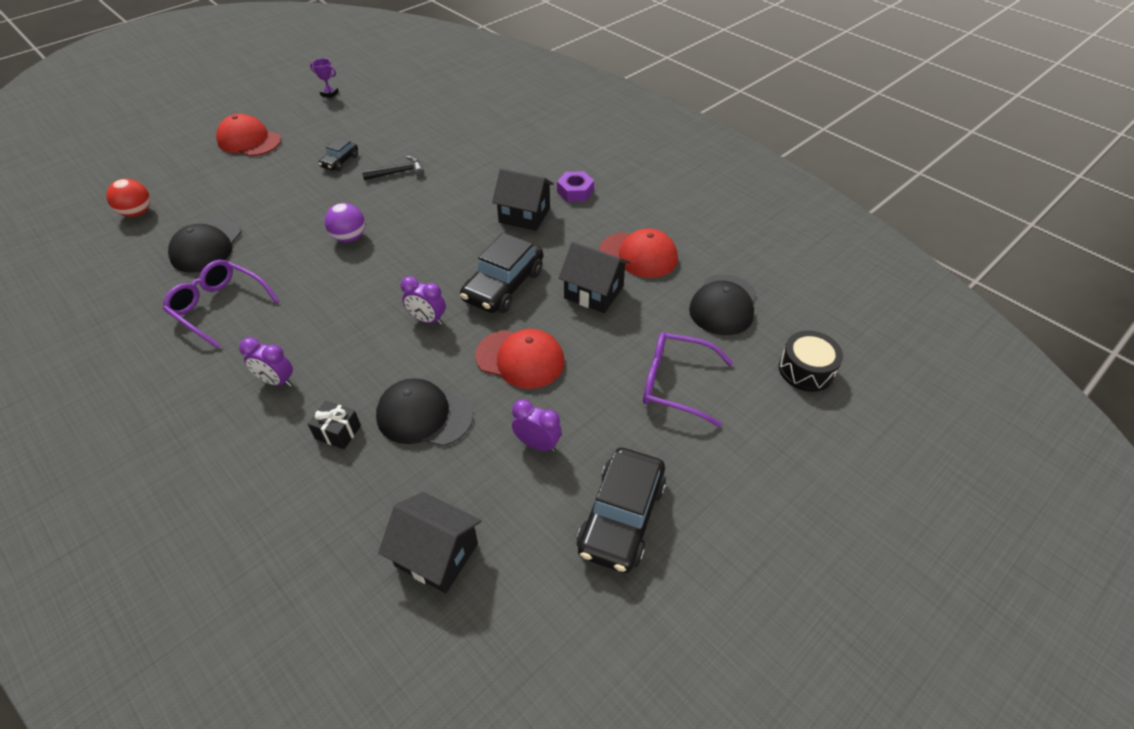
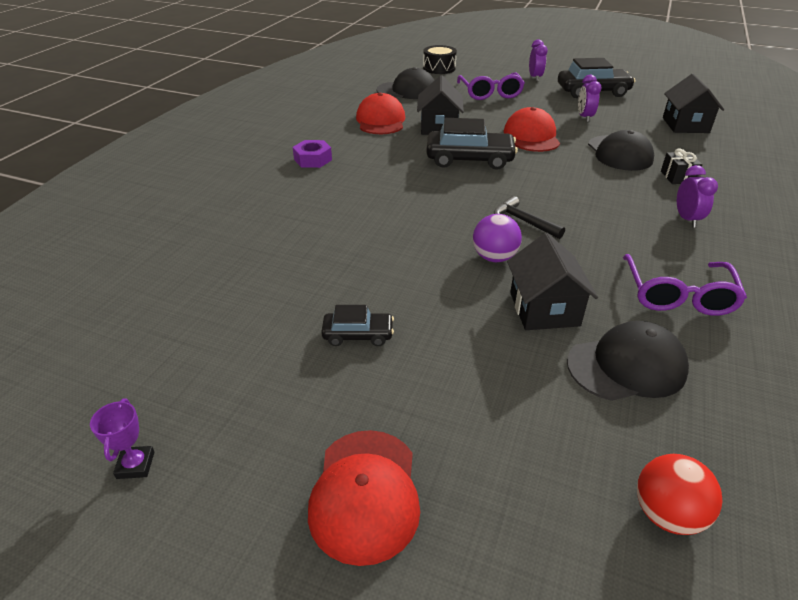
camera: 115 degrees left, 10 degrees down
(397, 172) = (351, 272): black hammer -> black hammer (523, 221)
(427, 320) = (542, 178): purple clock -> purple clock (535, 78)
(524, 215) = (369, 174): black house -> black house (544, 309)

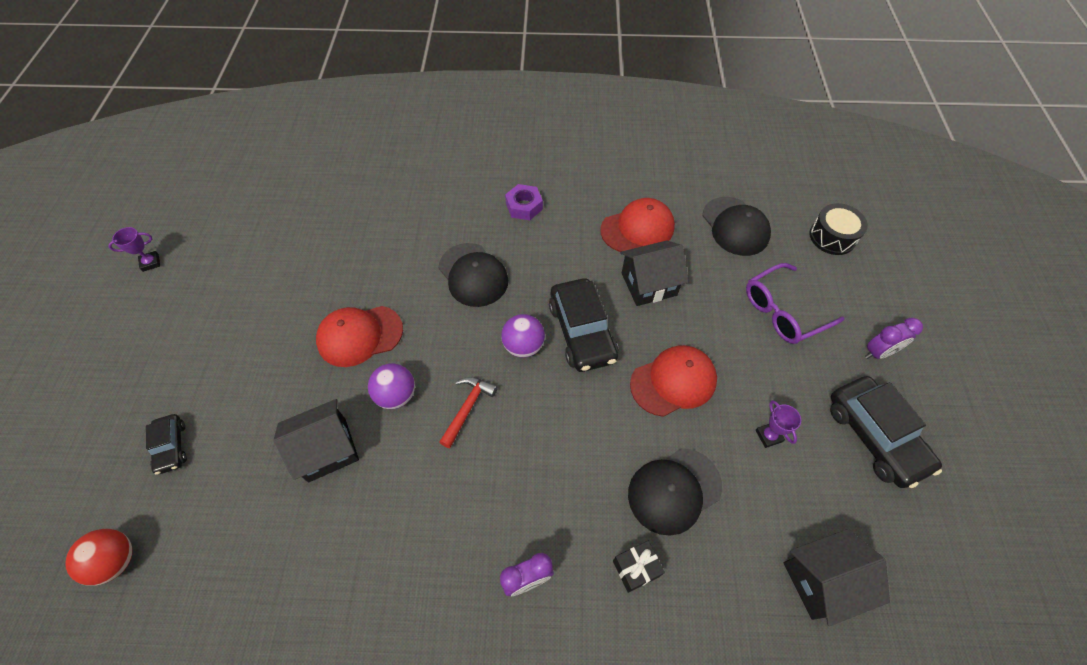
camera: 70 degrees right, 20 degrees up
(358, 335) = (273, 327): black car -> black car (171, 447)
(365, 494) = (132, 378): red cap -> red cap (359, 335)
(470, 185) = (523, 346): none -> purple ball
(523, 221) = (467, 408): black hammer -> red hammer
(584, 117) = (768, 436): purple clock -> purple trophy
(627, 366) = (262, 525): black cap -> black cap (473, 275)
(678, 295) = (371, 568): purple glasses -> none

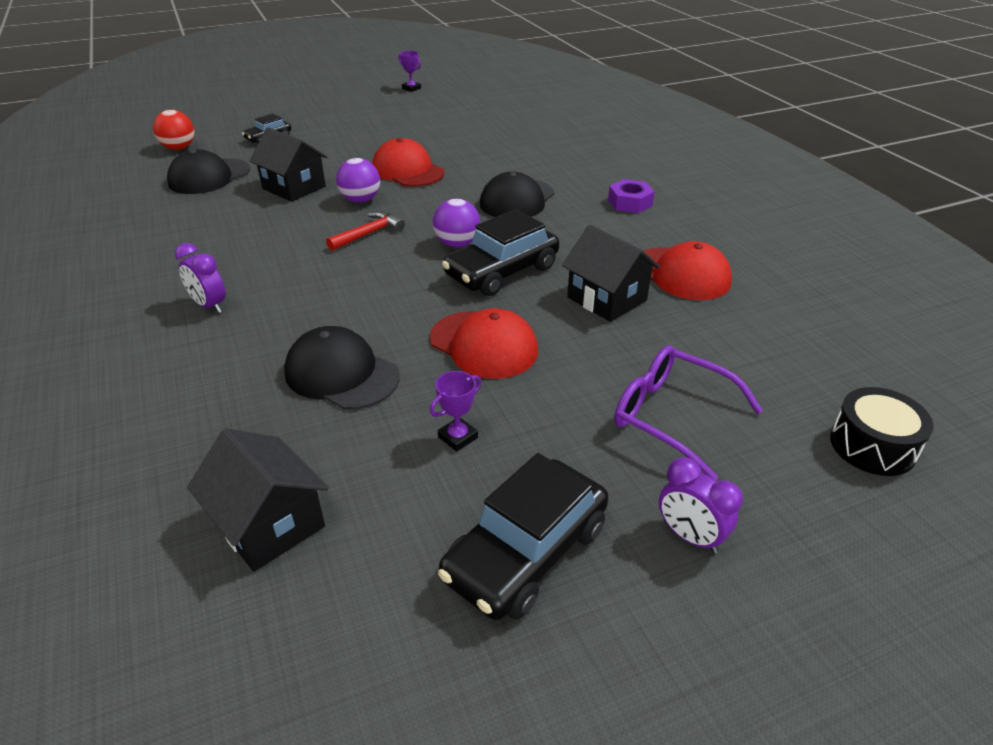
camera: 65 degrees right, 20 degrees down
(467, 408) = (368, 234): red hammer -> red hammer turned 45 degrees counterclockwise
(636, 568) = (240, 367): black gift -> none
(735, 226) = (774, 346): black cap -> black cap (209, 177)

